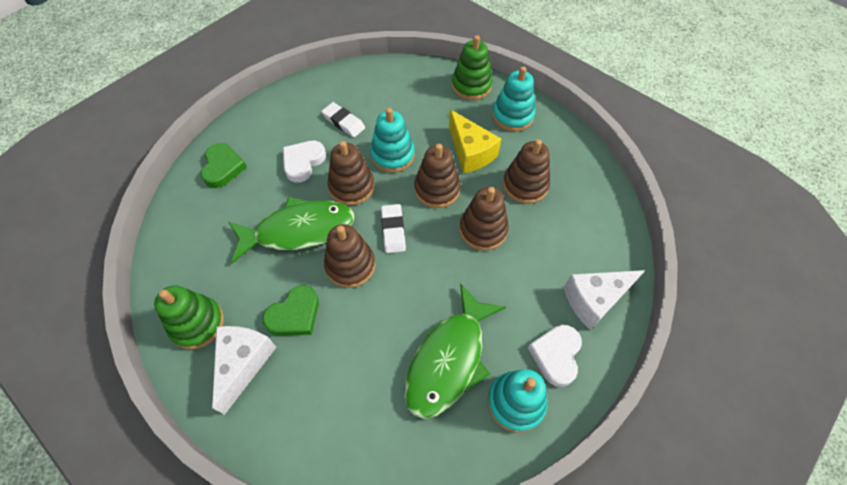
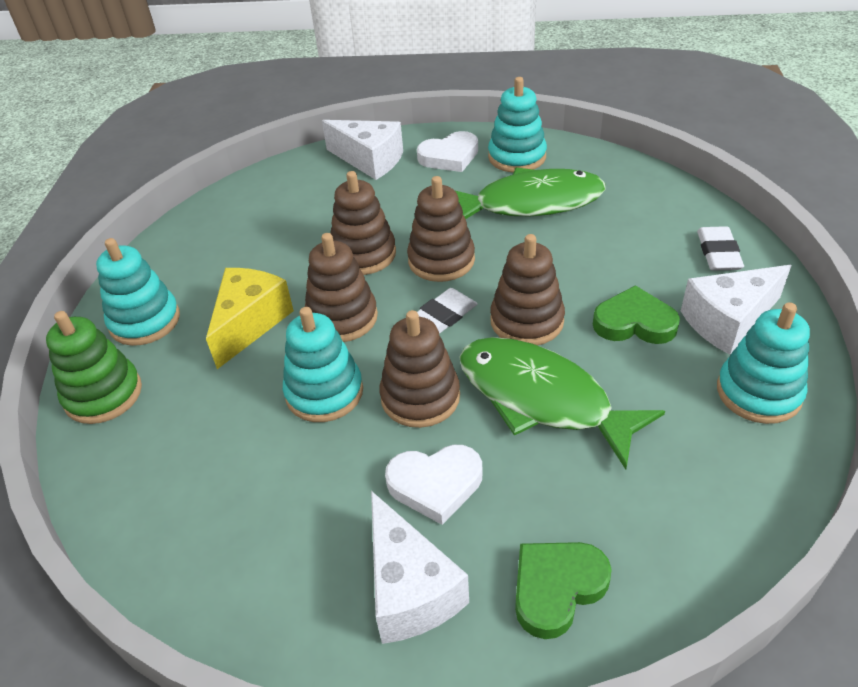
camera: 125 degrees left, 15 degrees down
(197, 324) = (758, 392): green stacking toy -> turquoise stacking toy
(273, 129) = (410, 588): none -> white cheese
(343, 122) = (308, 497): white eraser -> white eraser (718, 253)
(525, 185) = (265, 256): brown stacking toy -> brown stacking toy (441, 260)

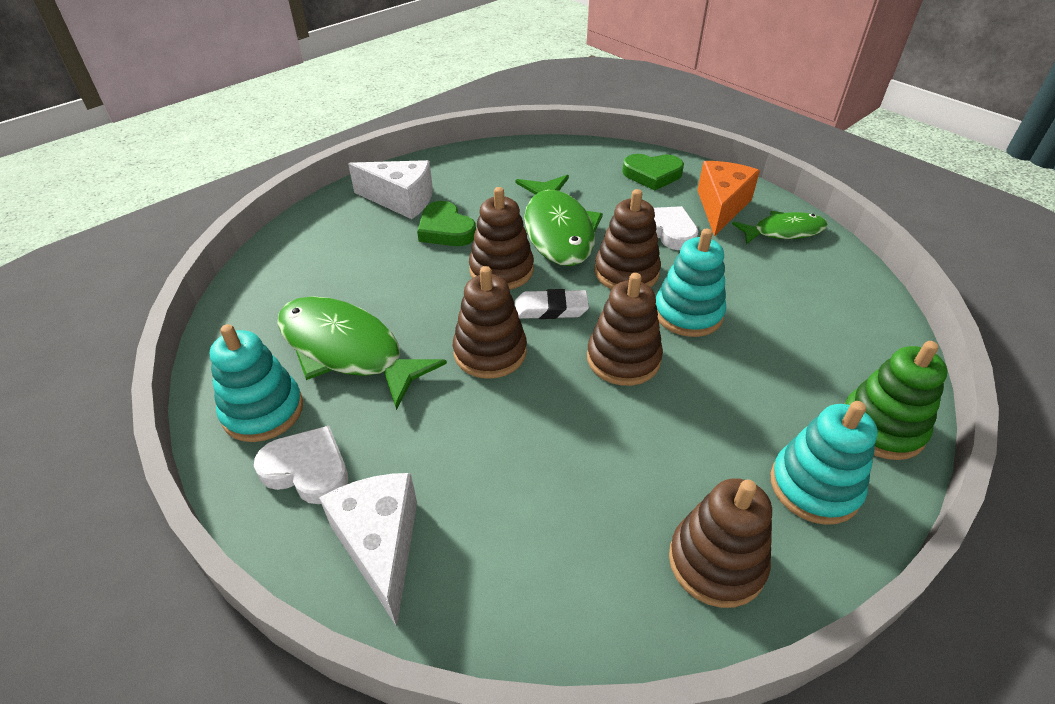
camera: 140 degrees left, 0 degrees up
(250, 323) = (706, 408): yellow cheese -> none
(298, 599) = (784, 231): none -> green fish
(363, 254) = (542, 407): brown stacking toy -> brown stacking toy (716, 562)
(410, 588) = (721, 207): white cheese -> orange cheese
(718, 253) = (325, 229): white eraser -> none
(758, 392) = (453, 172): turquoise stacking toy -> none

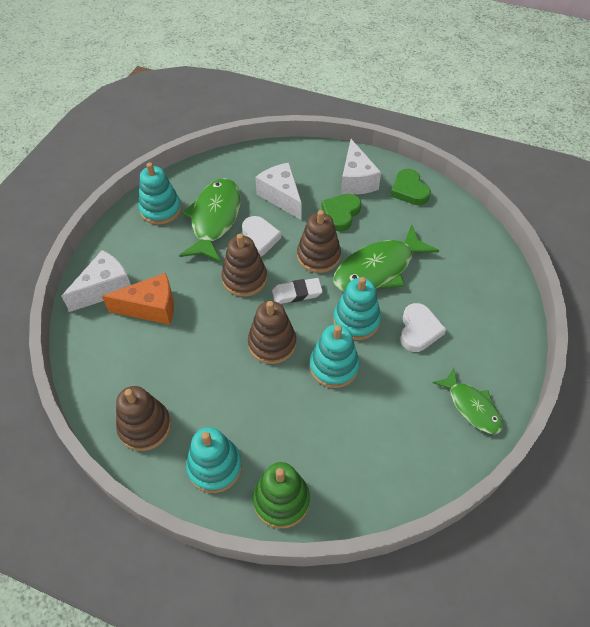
camera: 65 degrees right, 10 degrees up
(307, 469) = (134, 243): white heart -> white heart (258, 239)
(367, 270) = (281, 197): none -> white cheese
(551, 309) = (297, 293): white eraser -> white eraser turned 75 degrees counterclockwise
(626, 272) = (356, 320): brown stacking toy -> turquoise stacking toy
(652, 175) = (489, 301): green heart -> green heart (409, 190)
(721, 207) = (477, 357): orange cheese -> orange cheese (151, 308)

